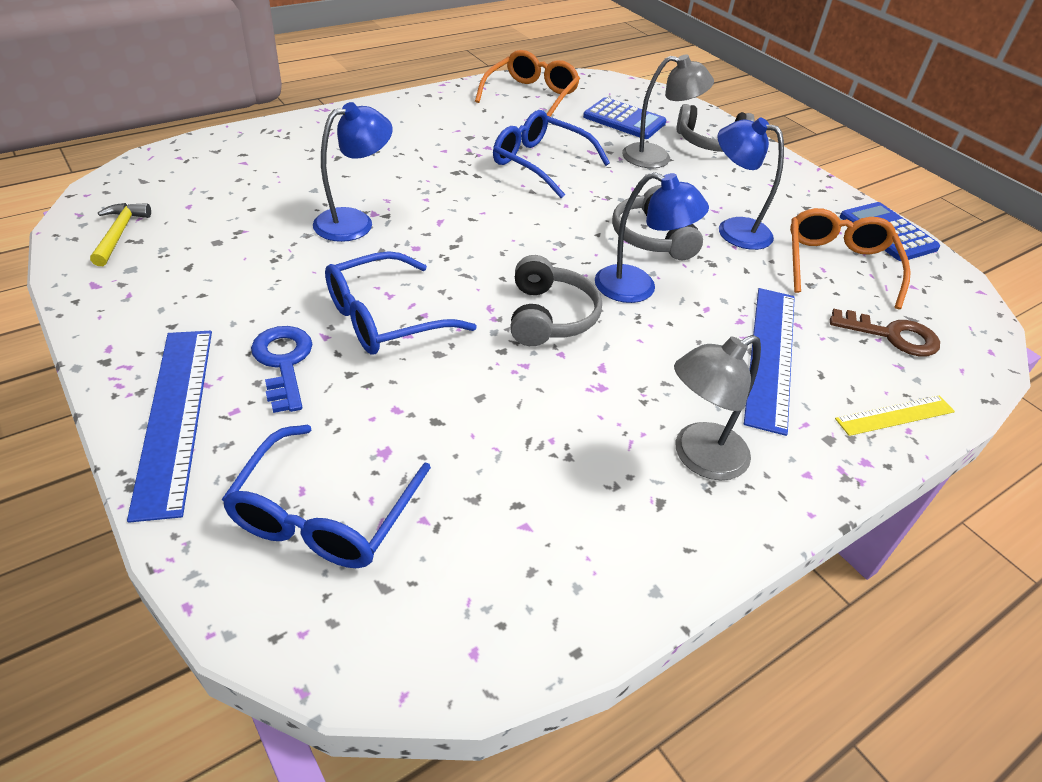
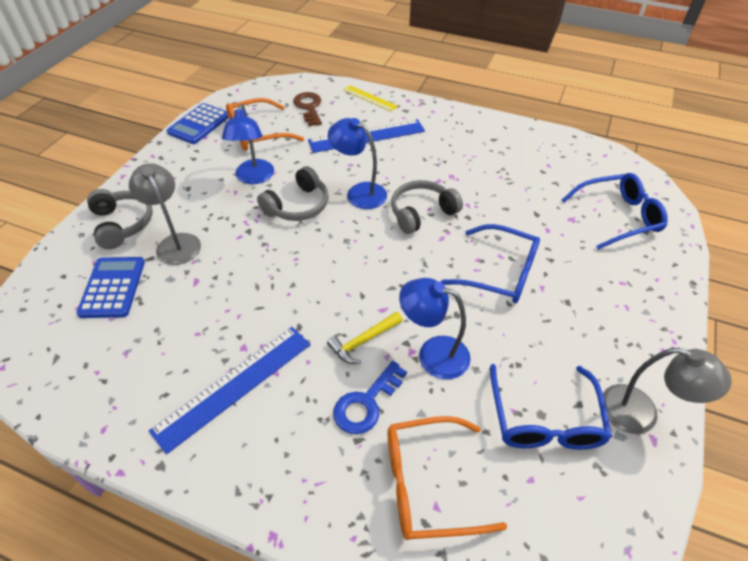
camera: 120 degrees left, 5 degrees up
(119, 234) = (607, 488): yellow hammer -> yellow hammer (363, 341)
(174, 416) = (654, 301): blue ruler -> blue ruler (234, 386)
(283, 363) = (577, 289): blue key -> blue key (366, 403)
(531, 96) = (101, 376): orange glasses -> orange glasses (427, 484)
(540, 163) = (243, 301): blue glasses -> blue glasses (545, 420)
(638, 288) = (359, 192): blue lamp -> blue lamp turned 45 degrees counterclockwise
(699, 457) = (458, 137): grey lamp -> grey lamp (641, 413)

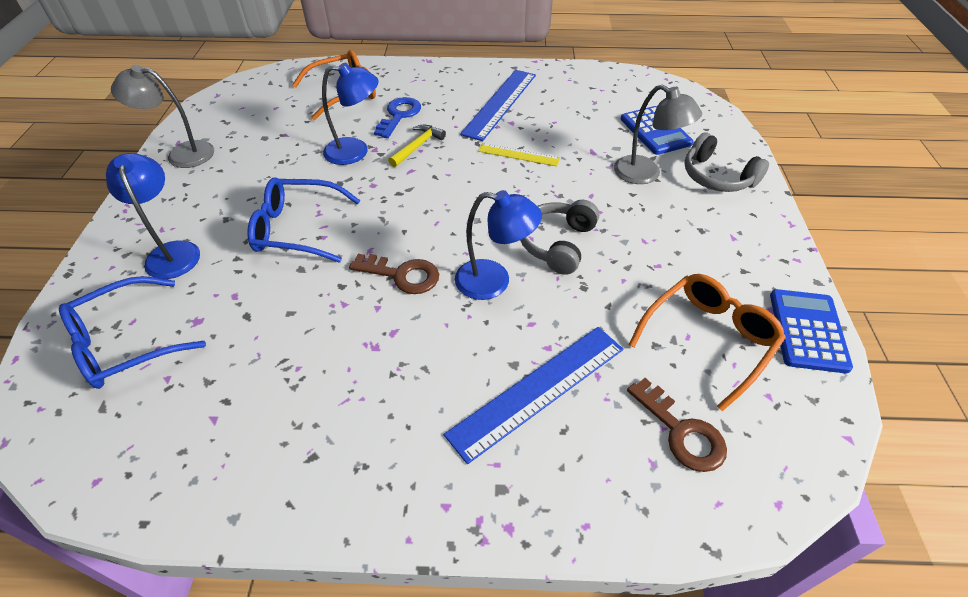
camera: 160 degrees right, 0 degrees up
(254, 178) = (640, 264): blue lamp -> blue lamp (172, 252)
(370, 98) = (589, 505): yellow ruler -> yellow ruler (518, 154)
(421, 213) = (402, 275): grey headphones -> brown key
(545, 420) = (262, 135): blue glasses -> none

